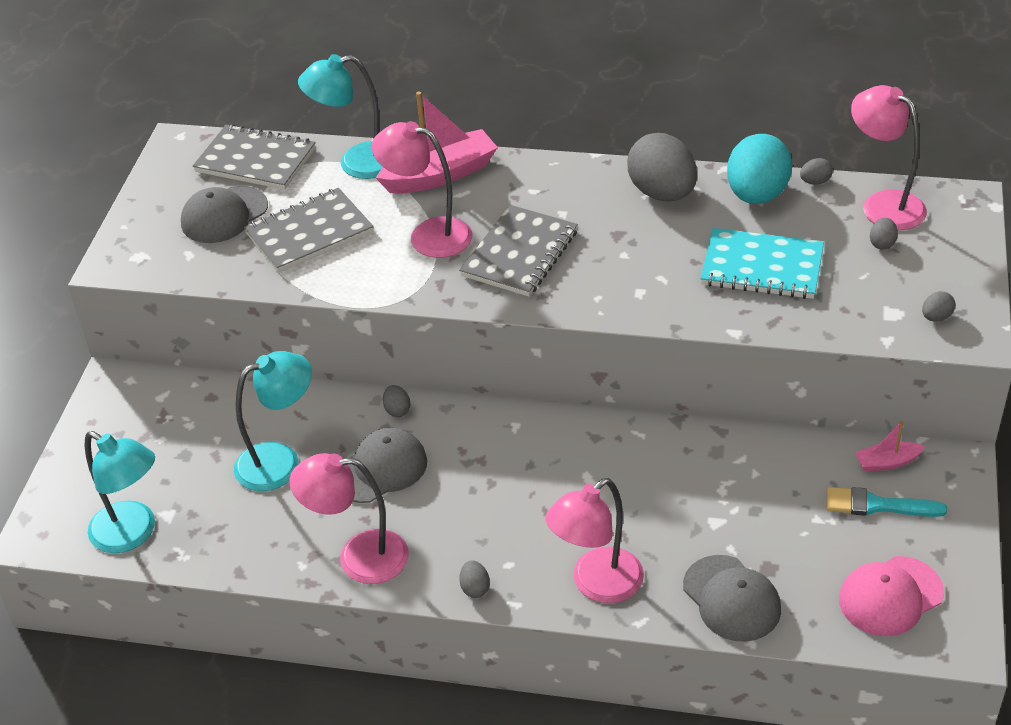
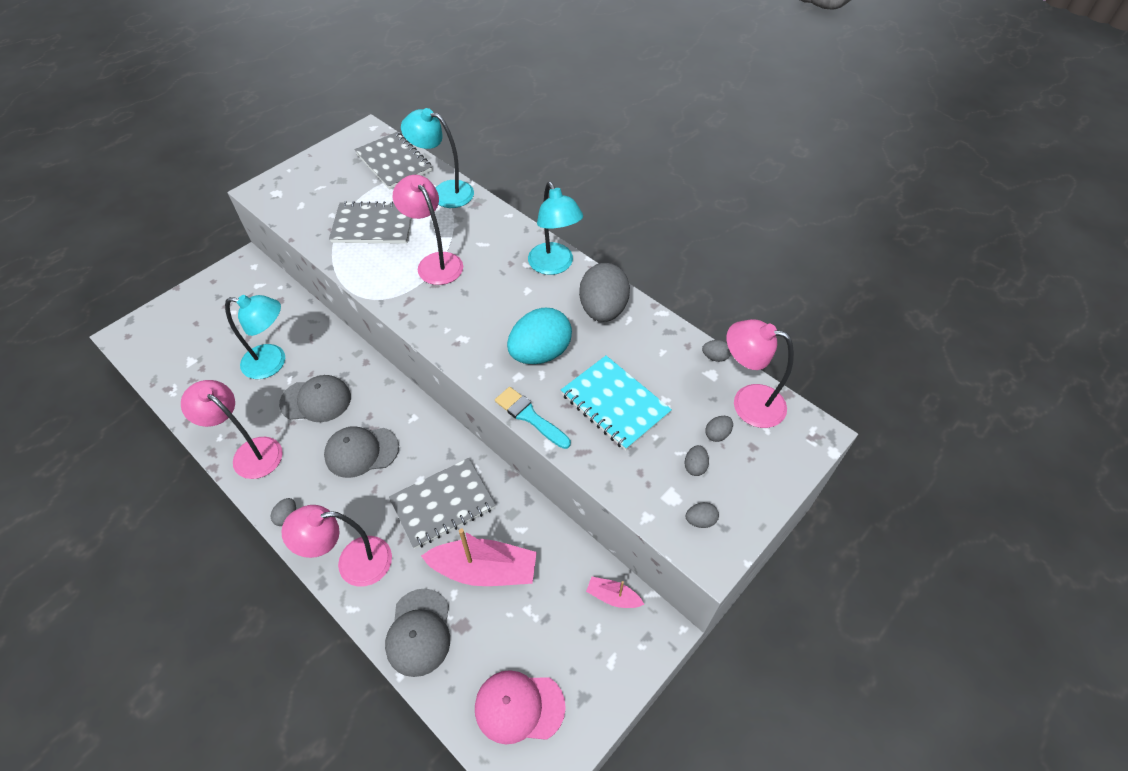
camera: 30 degrees right, 10 degrees up
(133, 534) = (164, 362): turquoise lamp -> turquoise lamp (554, 266)
(224, 215) = (343, 189): grey cap -> grey cap (361, 452)
(397, 410) = (361, 366): grey egg -> grey egg (695, 466)
(440, 175) = (482, 224): pink boat -> pink boat (484, 570)
(520, 254) = (473, 305): grey notebook -> grey notebook (443, 504)
(756, 195) = (664, 345): turquoise egg -> turquoise egg (540, 353)
(877, 505) = (576, 626): turquoise brush -> turquoise brush (529, 416)
(883, 204) = (747, 402): pink lamp -> pink lamp turned 60 degrees counterclockwise

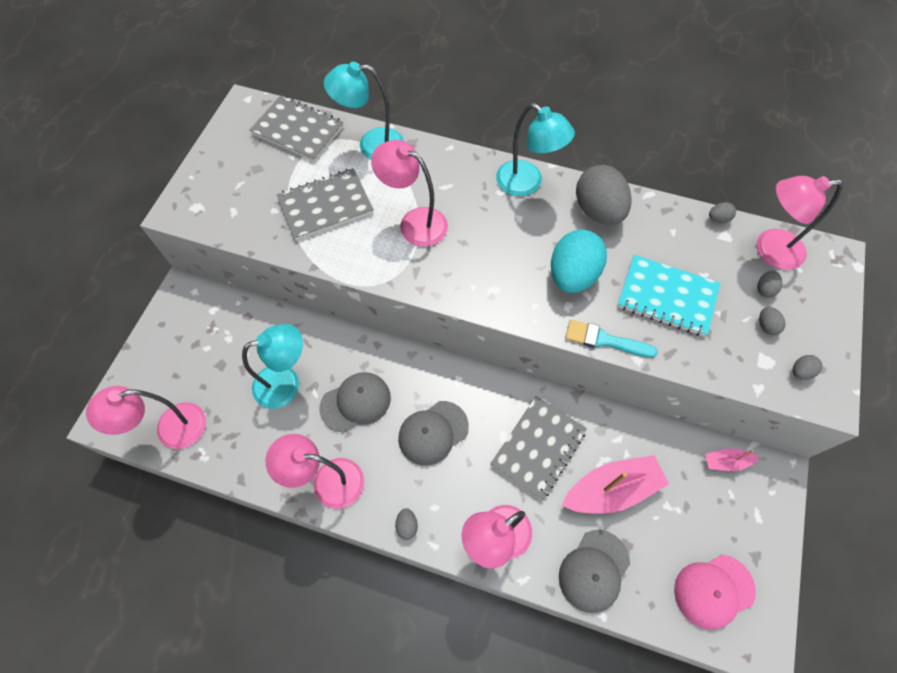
camera: 25 degrees left, 10 degrees up
(164, 361) = (170, 429): none -> pink lamp
(419, 632) = (594, 570): grey cap -> grey cap turned 60 degrees clockwise

